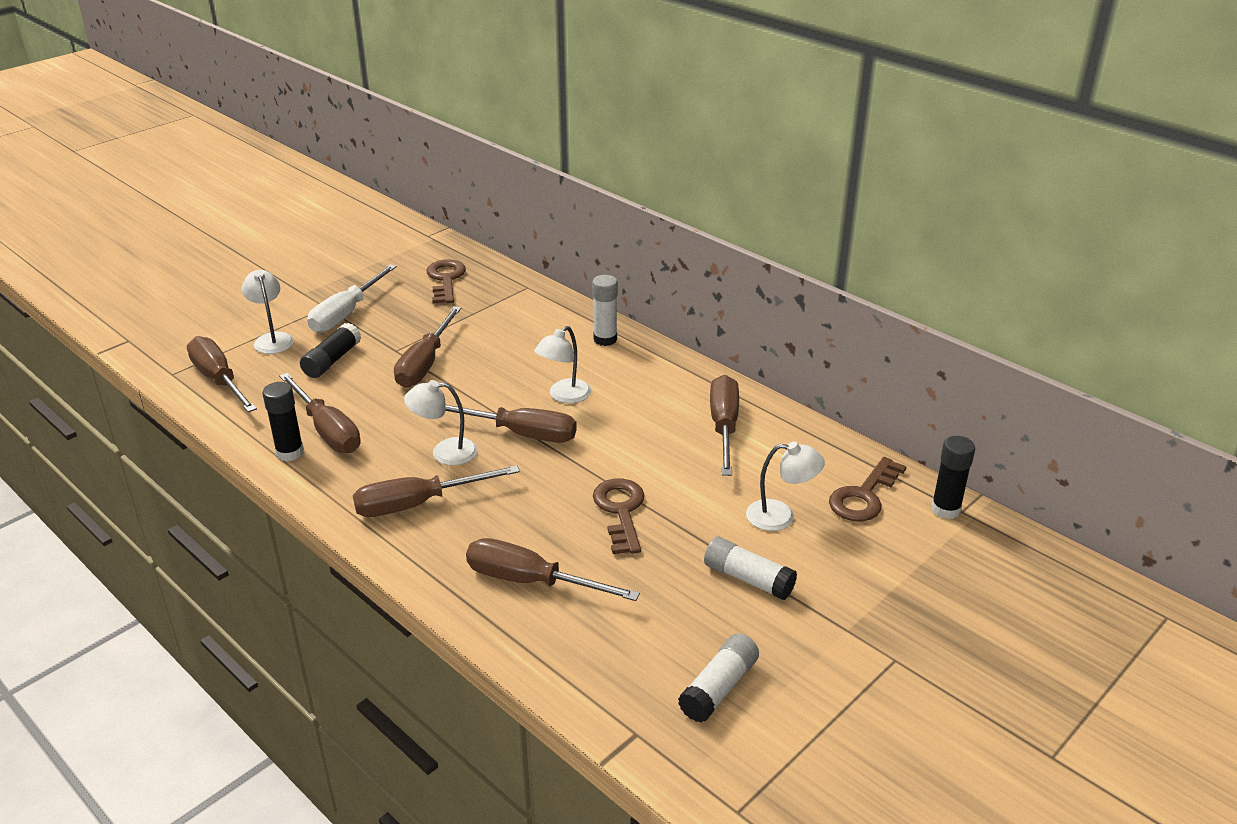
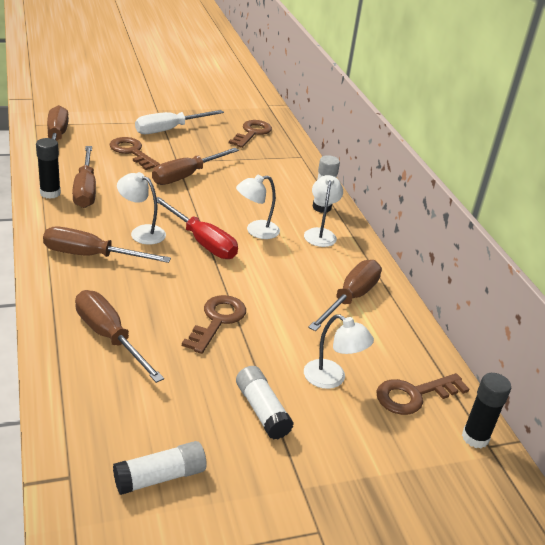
camera: 25 degrees right, 0 degrees up
(272, 339) = (111, 127): white lamp -> white lamp (320, 233)
(332, 360) = (132, 152): black glue stick -> brown key
(520, 433) = (202, 242): brown screwdriver -> red screwdriver

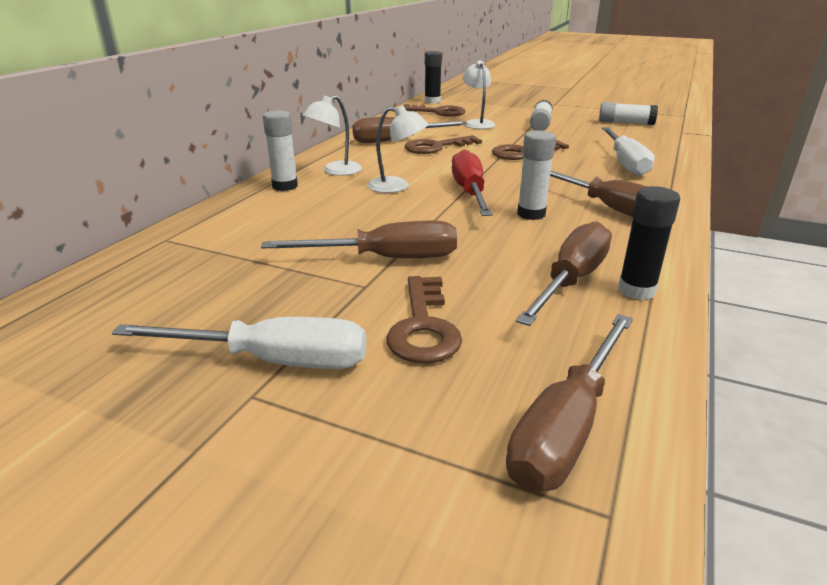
camera: 135 degrees left, 5 degrees down
(109, 337) = (625, 163): brown screwdriver -> white screwdriver
(141, 232) = (531, 214): white lamp -> white glue stick
(252, 133) = (138, 299): brown key -> brown key (436, 147)

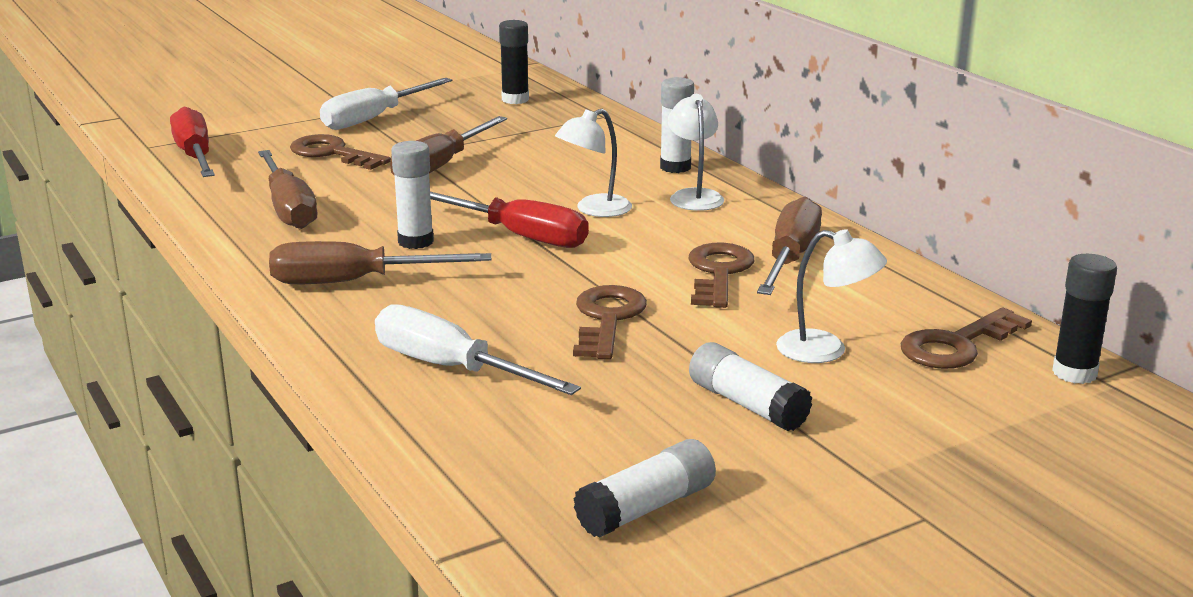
camera: 125 degrees right, 5 degrees down
(567, 427) = (195, 156): brown screwdriver -> red screwdriver
(636, 290) = (233, 222): black glue stick -> black glue stick (515, 100)

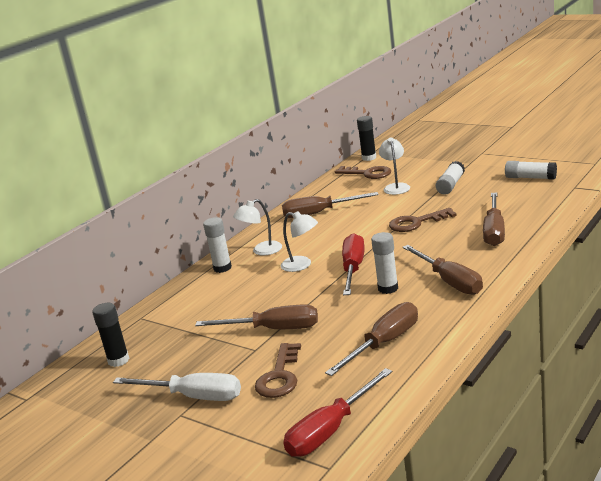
camera: 110 degrees left, 0 degrees up
(451, 368) = (494, 231): white screwdriver -> brown screwdriver
(719, 273) = (348, 220): brown key -> none

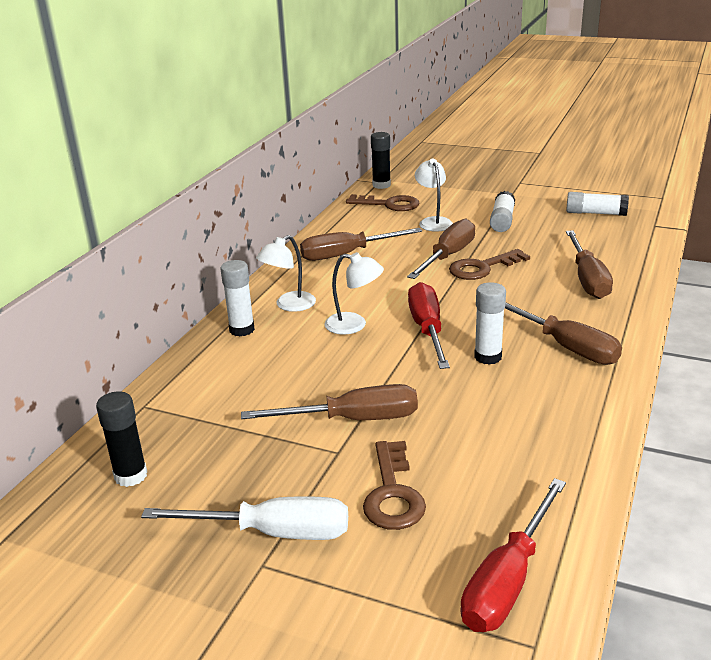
camera: 15 degrees left, 5 degrees up
(384, 343) = (521, 437): brown screwdriver -> brown screwdriver (448, 256)

